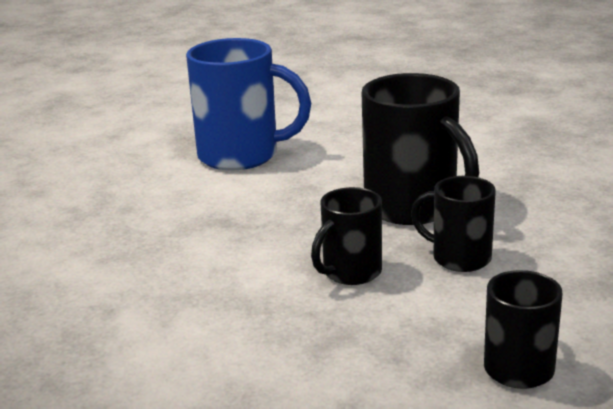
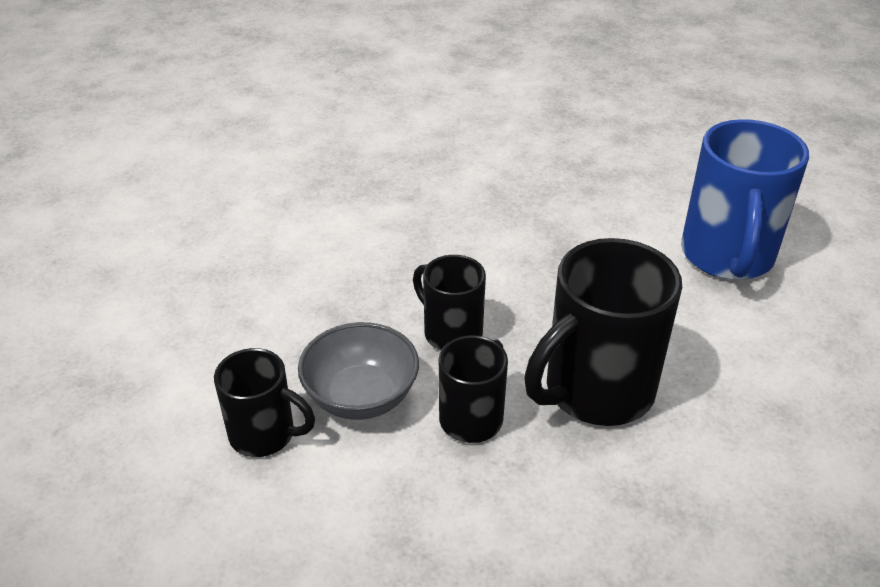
camera: 90 degrees right, 15 degrees up
(450, 315) = (361, 397): none -> grey bowl

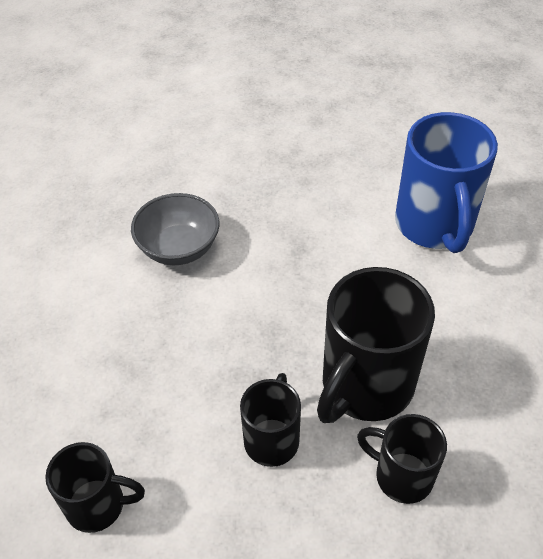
camera: 15 degrees left, 10 degrees up
(361, 397) = (171, 443): grey bowl -> grey bowl (179, 248)
(451, 333) = (229, 357): black mug -> black mug (401, 476)

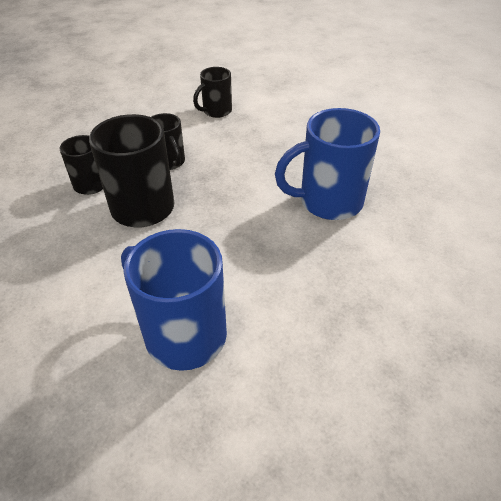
camera: 135 degrees right, 5 degrees down
(179, 248) = (328, 202): grey bowl -> blue mug

